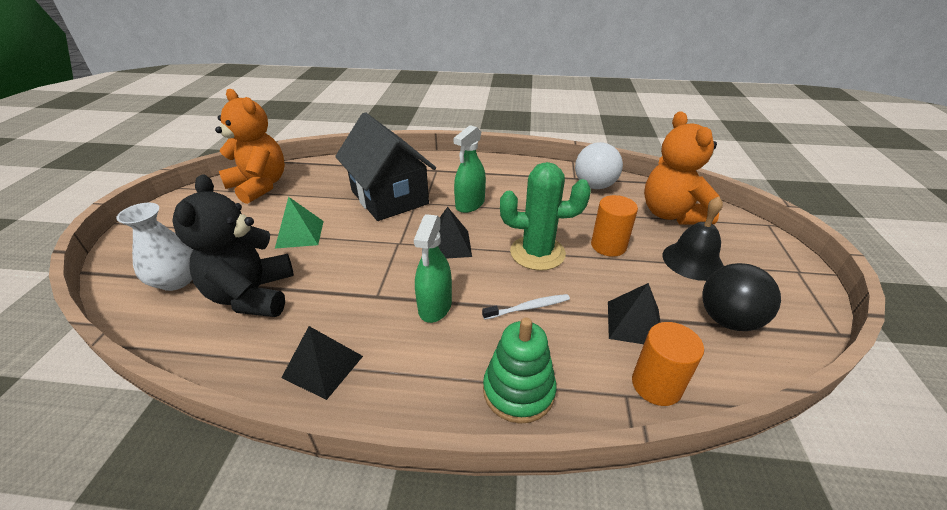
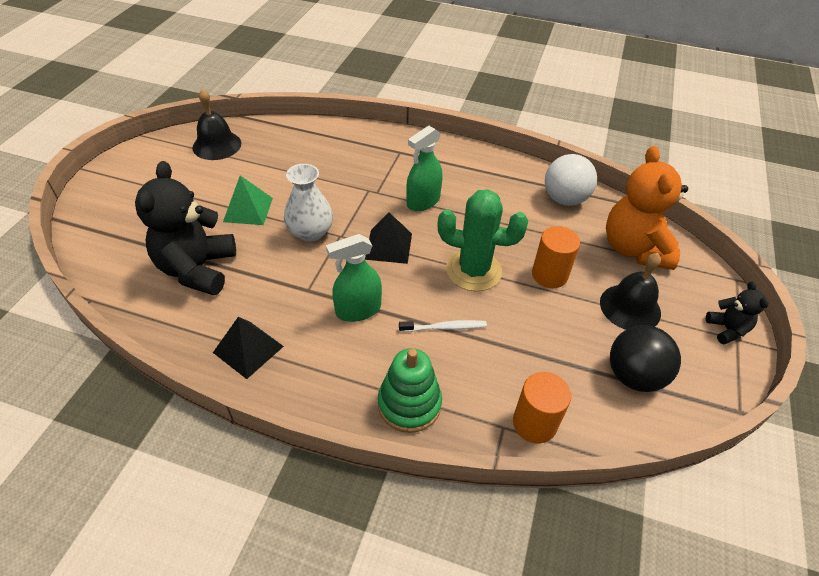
camera: 10 degrees right, 10 degrees up
(177, 280) = (133, 241): white vase -> white vase (310, 232)
(259, 186) = (217, 145): orange teddy bear -> black bell
(389, 197) = (343, 179): black house -> none
(435, 306) = (358, 310): green spray bottle -> green spray bottle turned 45 degrees clockwise
(634, 323) = (540, 362): black pyramid -> none
(785, 265) = (727, 329): none -> black teddy bear

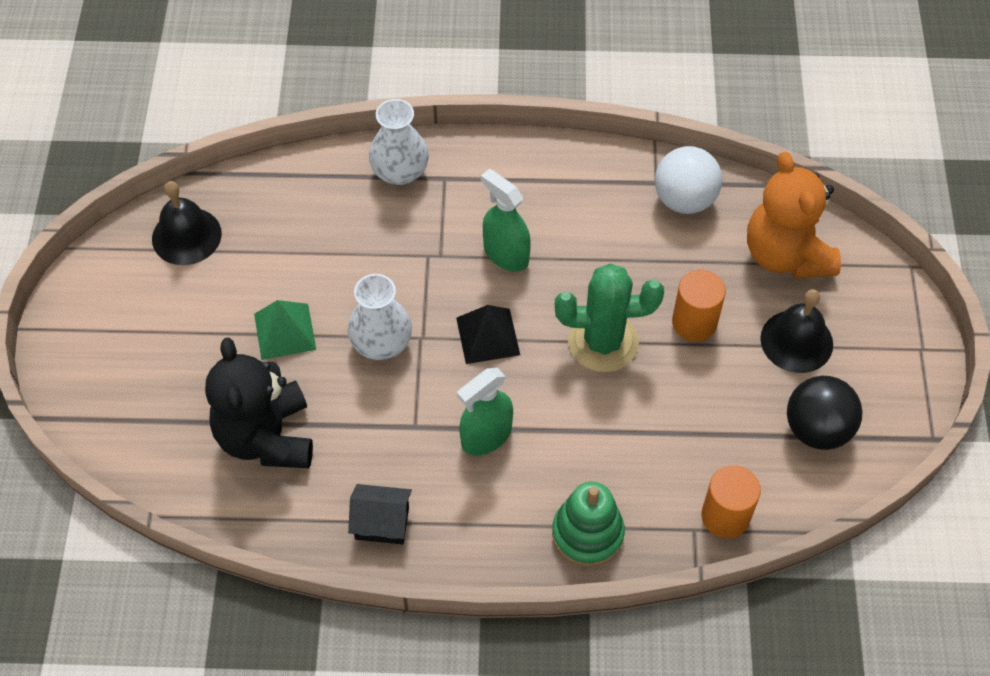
camera: 15 degrees left, 10 degrees up
(248, 349) = (382, 523): black pyramid -> black house
(372, 142) = (400, 172): none -> white vase
(423, 201) = (506, 254): green spray bottle -> green spray bottle turned 105 degrees clockwise
(445, 327) = (594, 430): white toothbrush -> none
(727, 329) = (908, 340): black teddy bear -> none

